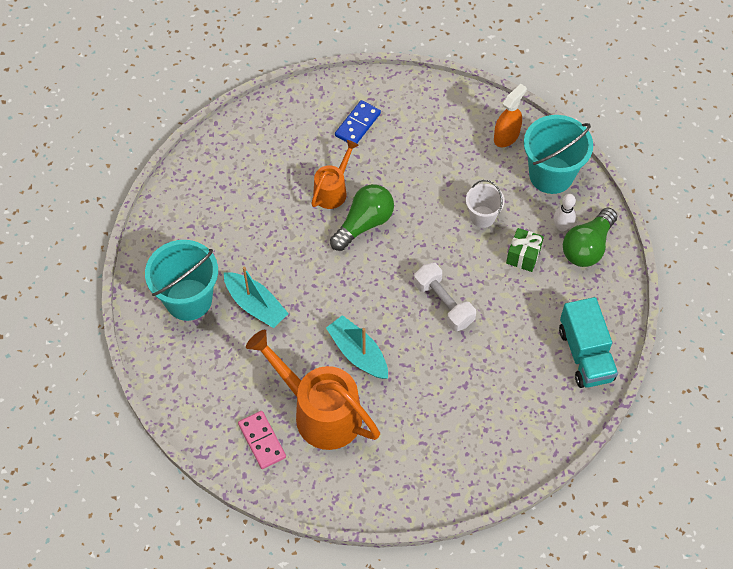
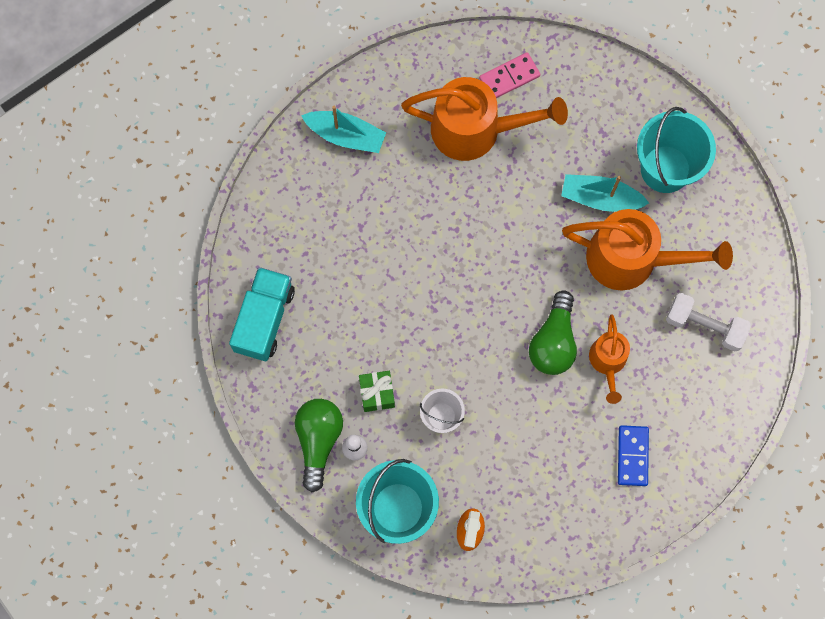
camera: 150 degrees right, 15 degrees up
(262, 440) = (509, 77): pink domino -> pink domino turned 60 degrees counterclockwise
(263, 248) = (633, 259): none -> orange watering can
(358, 353) = (476, 203): turquoise boat -> turquoise boat (346, 135)
(443, 303) = (426, 298): white dumbbell -> white dumbbell (704, 326)
(585, 354) = (264, 319): turquoise truck -> turquoise truck turned 60 degrees clockwise

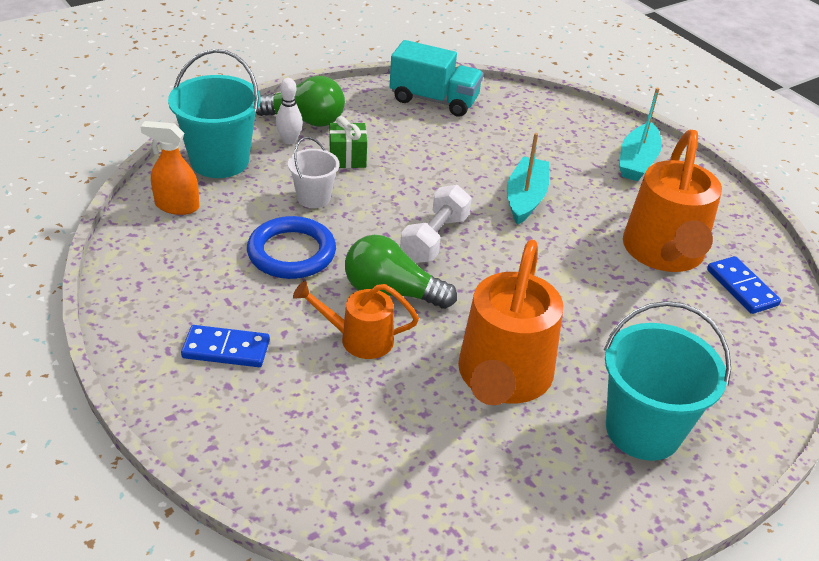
camera: 90 degrees right, 35 degrees down
(509, 77) = (741, 287): pink domino -> blue domino
(517, 425) = (291, 253): none -> blue ring
(600, 198) = (589, 355): turquoise boat -> turquoise boat (525, 198)
(704, 326) = (400, 448): white dumbbell -> white dumbbell (434, 239)

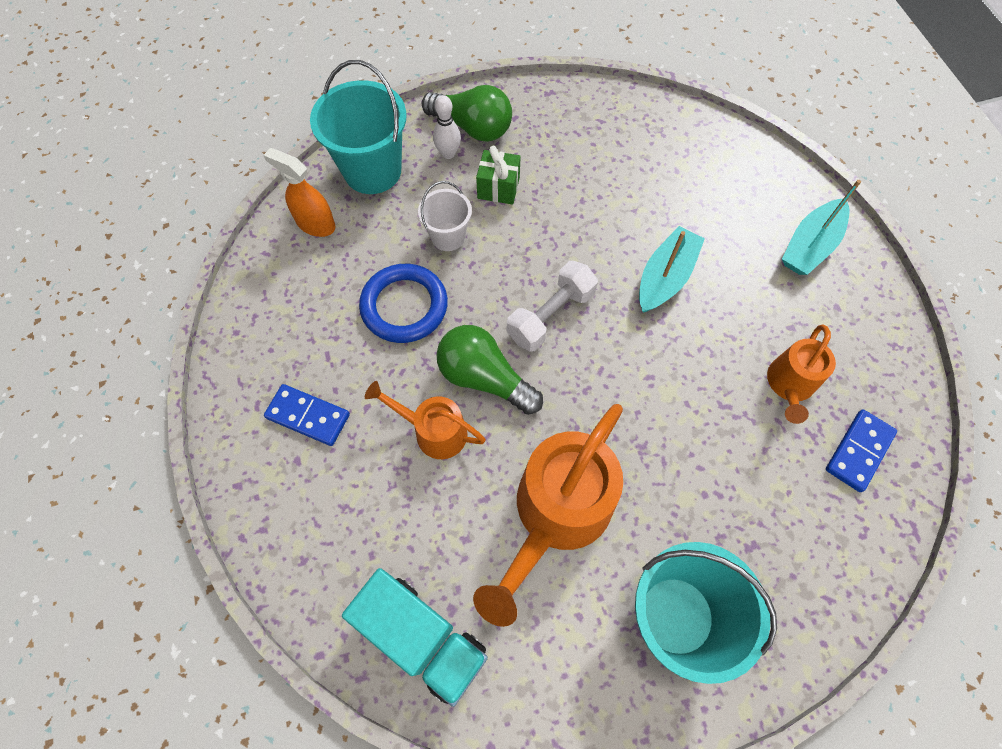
camera: 20 degrees right, 25 degrees up
(434, 100) = (615, 119): turquoise truck -> turquoise truck (422, 637)
(664, 254) = (789, 386): orange watering can -> orange watering can, size x0.55
(741, 287) = (858, 451): blue domino -> blue domino turned 45 degrees clockwise

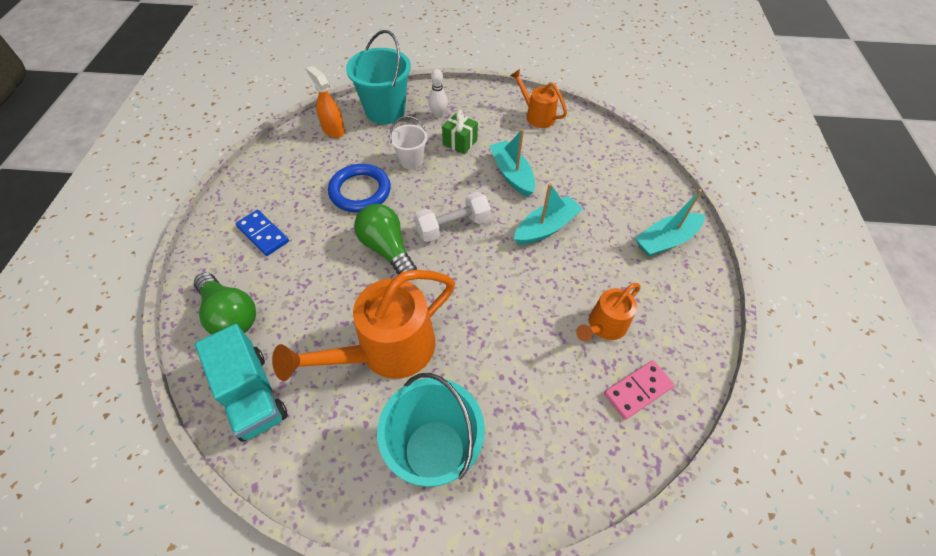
camera: 20 degrees right, 10 degrees down
(433, 431) = (335, 269): orange watering can -> orange watering can (536, 115)
(472, 127) = (462, 104): green light bulb -> green light bulb (230, 315)
(588, 214) = (512, 174): none -> turquoise boat
(858, 451) = (637, 390): blue domino -> pink domino

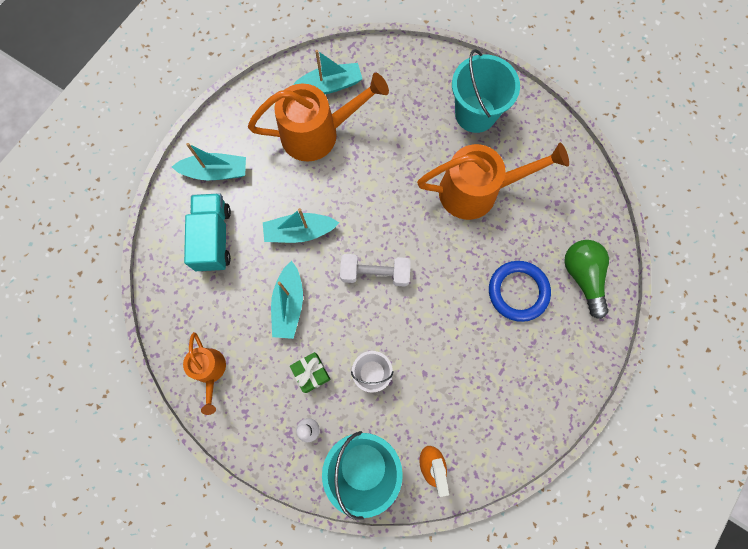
camera: 150 degrees left, 20 degrees up
(252, 394) = (578, 205): turquoise truck -> turquoise truck (213, 238)
(263, 234) = (539, 348): blue domino -> none
(360, 191) = (437, 357): blue ring -> blue ring (518, 291)
(387, 249) = (440, 277): green light bulb -> none
(603, 326) = (318, 133): orange watering can -> orange watering can, size x1.82
(637, 390) = (330, 85): pink domino -> turquoise boat

